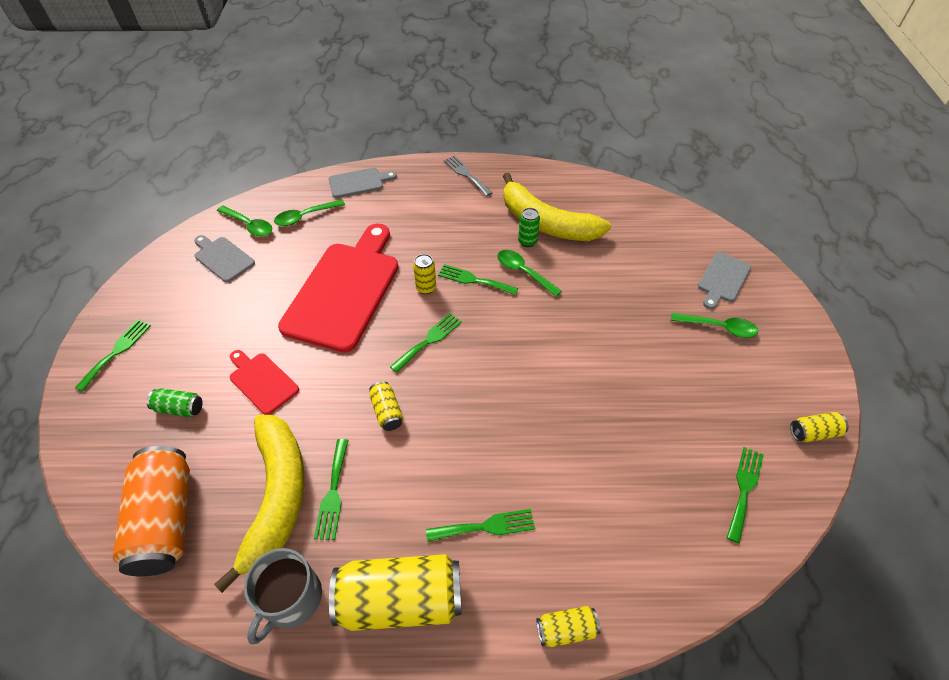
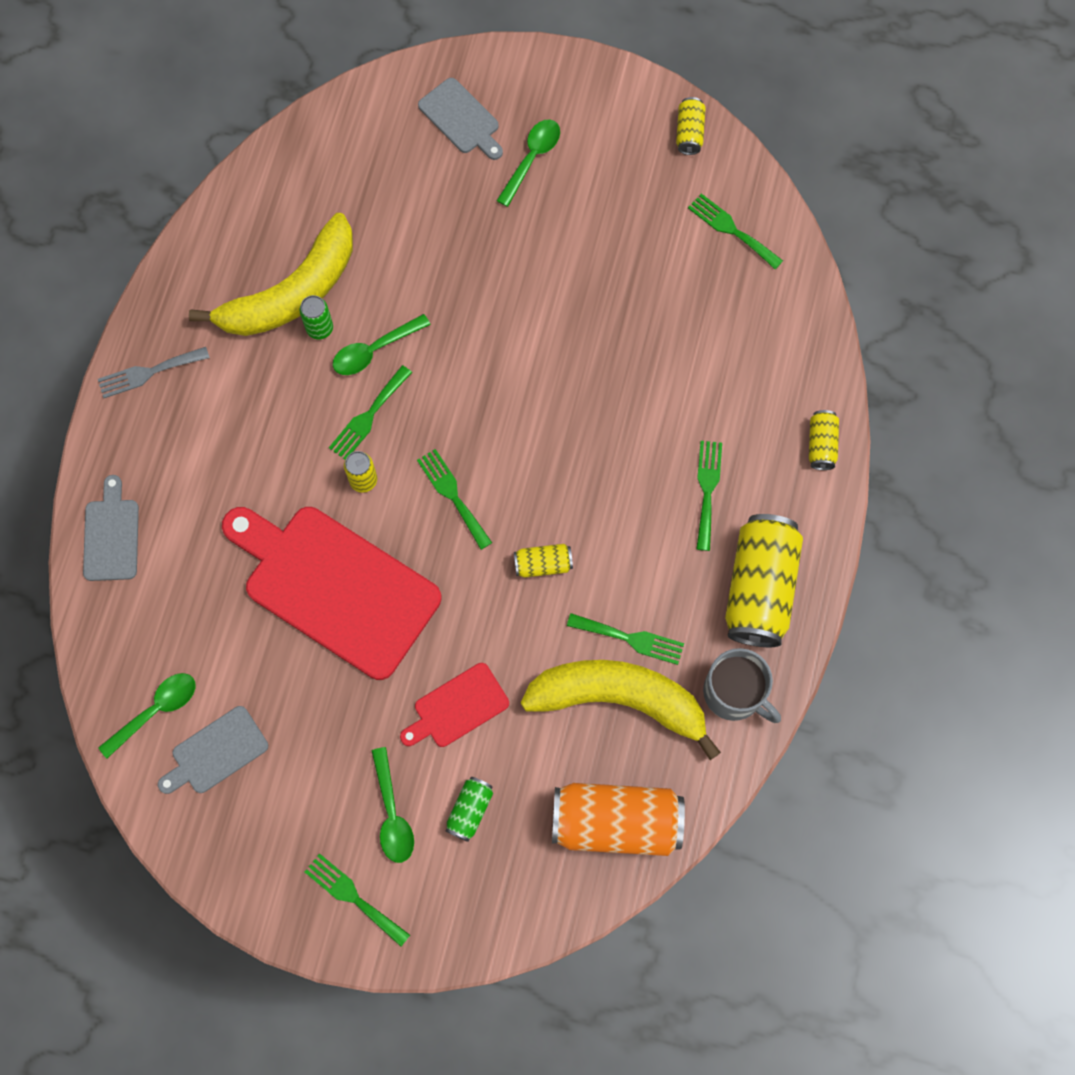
camera: 75 degrees left, 20 degrees up
(305, 217) = (164, 625): green spoon -> green spoon (392, 814)

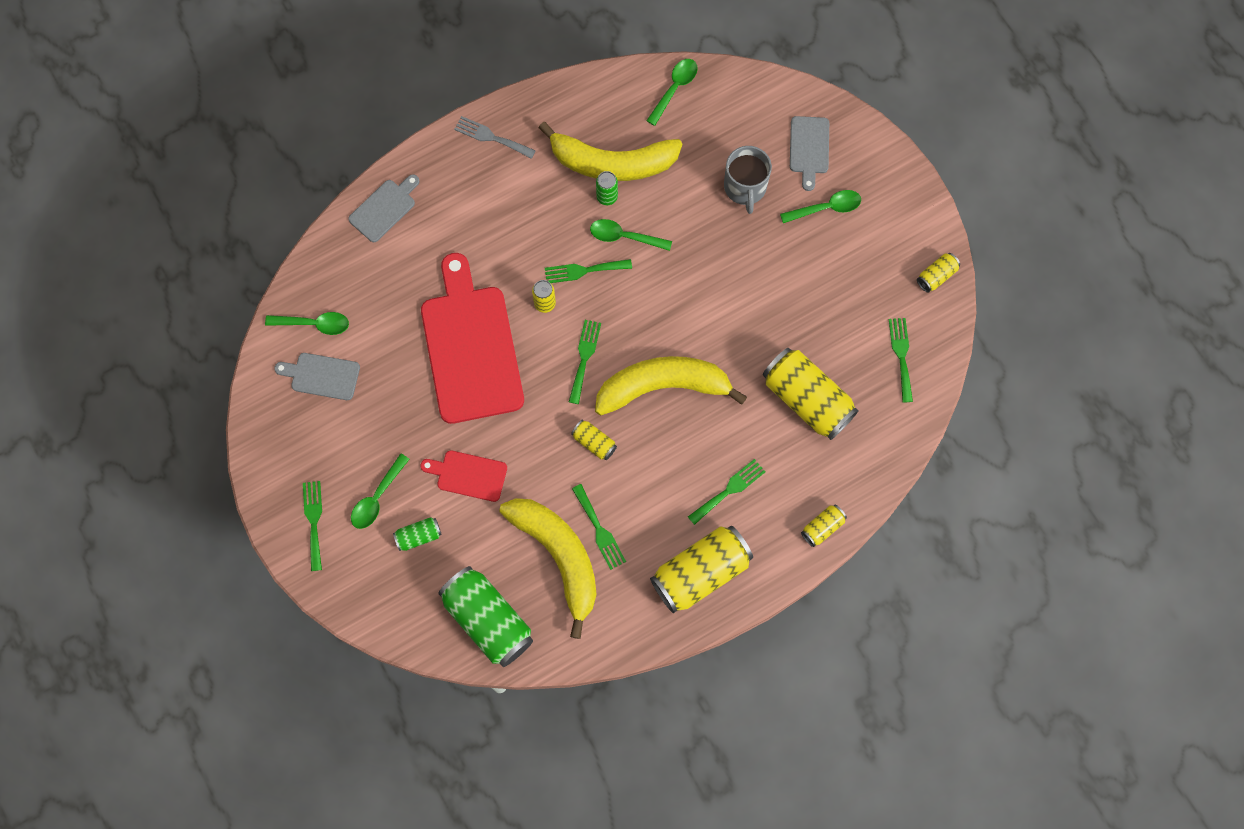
camera: 45 degrees right, 0 degrees up
(280, 173) = (674, 88): none -> green spoon
(552, 453) = (663, 387): none -> yellow banana
(616, 822) = (488, 620): orange can -> green can
(691, 344) = (807, 399): none -> yellow can
(734, 693) = (625, 616): grey mug -> grey mug (745, 187)

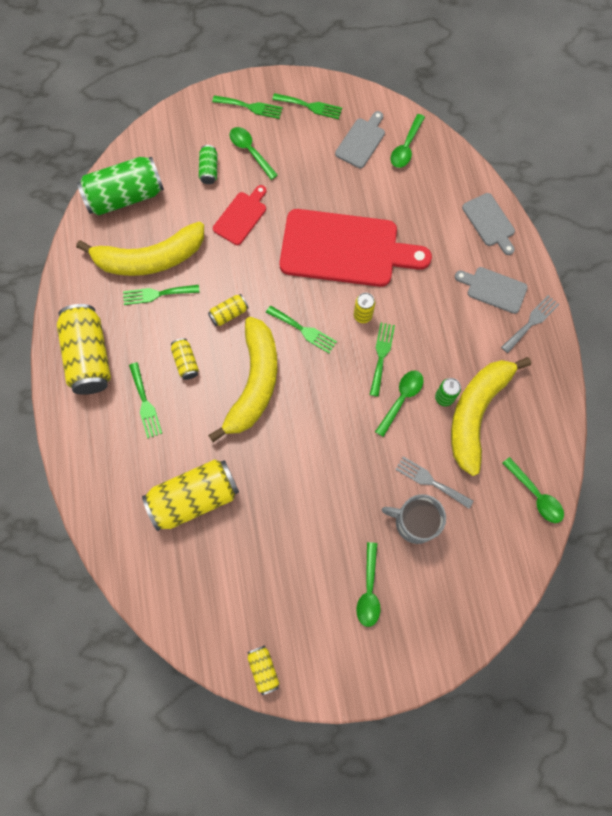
camera: 110 degrees right, 0 degrees up
(699, 185) = (430, 481): none -> grey fork
(809, 148) = (435, 599): grey cutting board -> grey cutting board (493, 289)
(822, 527) = (80, 466): yellow can -> yellow can (186, 362)
(901, 355) = (200, 600): green fork -> green fork (310, 106)

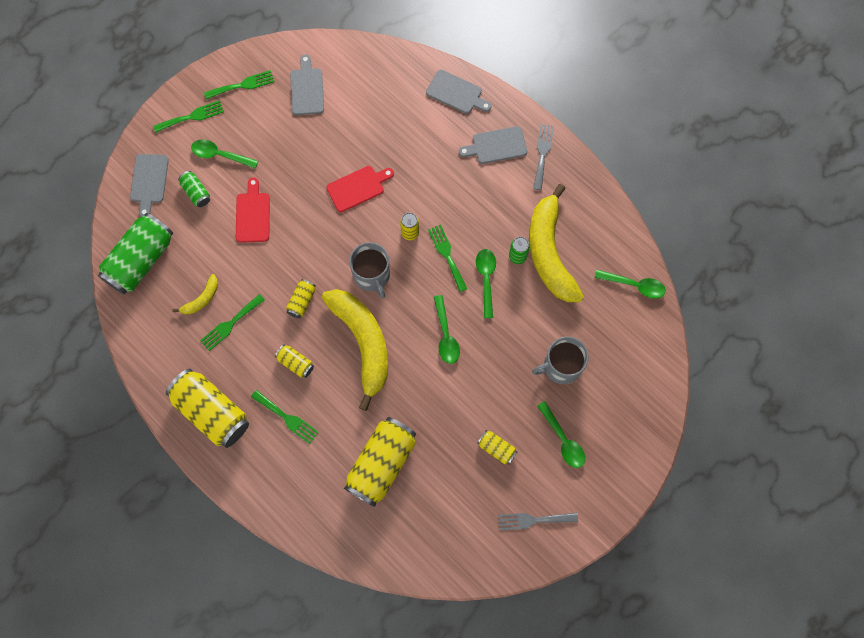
camera: 35 degrees left, 0 degrees up
(150, 258) = (202, 299): yellow banana -> yellow banana, size x0.44
(178, 138) = (149, 181): none -> grey cutting board
(263, 669) = (527, 552): yellow can -> yellow can (496, 448)
(304, 330) = (372, 275): green fork -> grey mug
(345, 249) = (358, 187): red cutting board -> red cutting board, size x0.47
(406, 147) = (347, 72): green spoon -> green spoon (446, 335)
(430, 481) = (551, 327): grey fork -> grey fork (533, 520)

